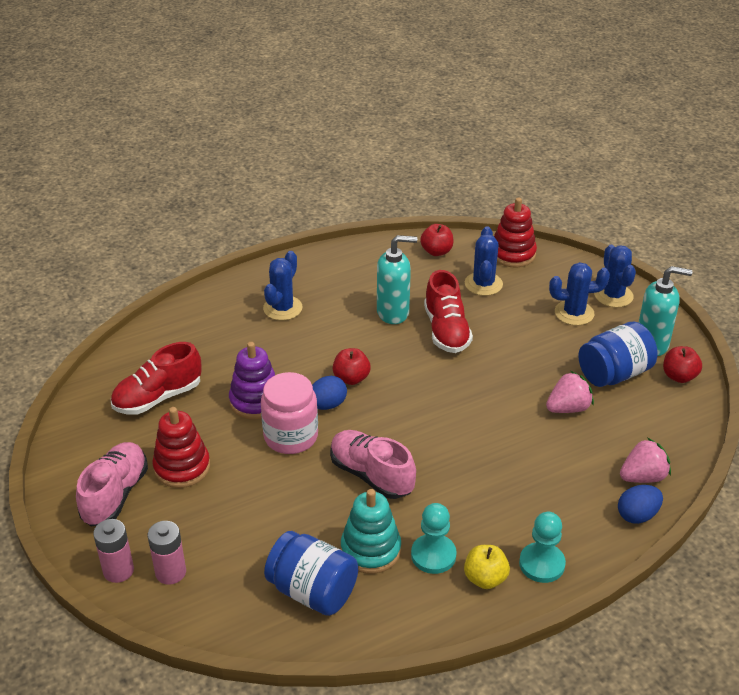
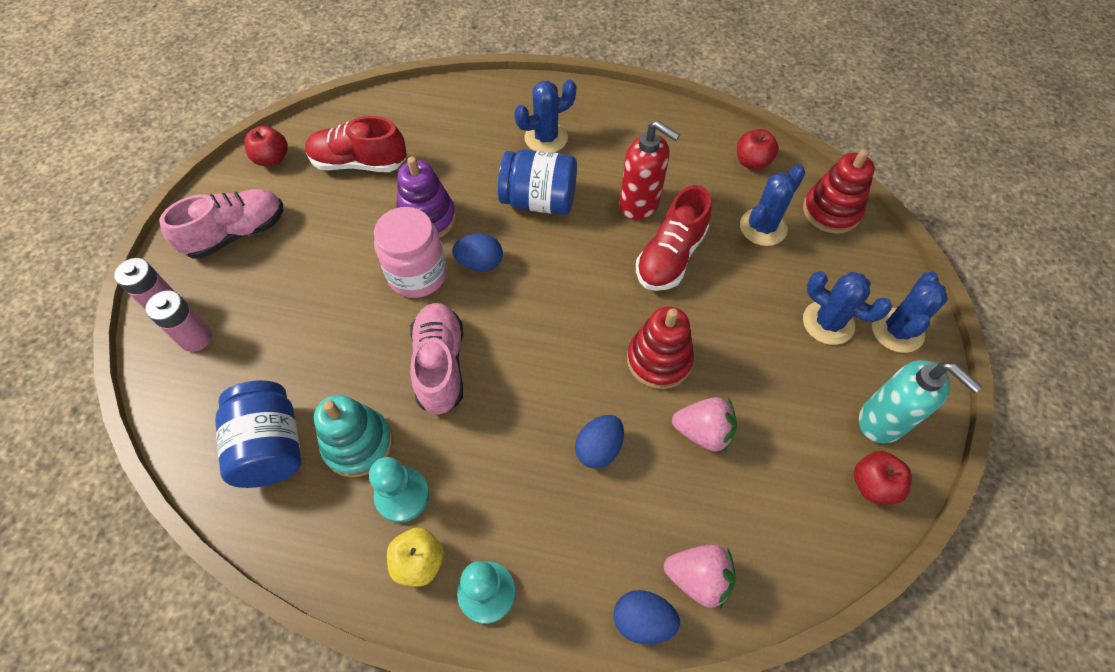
camera: 40 degrees right, 20 degrees up
(182, 467) = (307, 243): red stacking toy -> red stacking toy (659, 360)
(351, 378) = (529, 250): red apple -> red apple (272, 159)
(393, 313) = (640, 204): turquoise soap dispenser -> red soap dispenser
(520, 454) = (598, 448): none -> blue egg
(614, 374) = (797, 427): blue jar -> blue jar (539, 201)

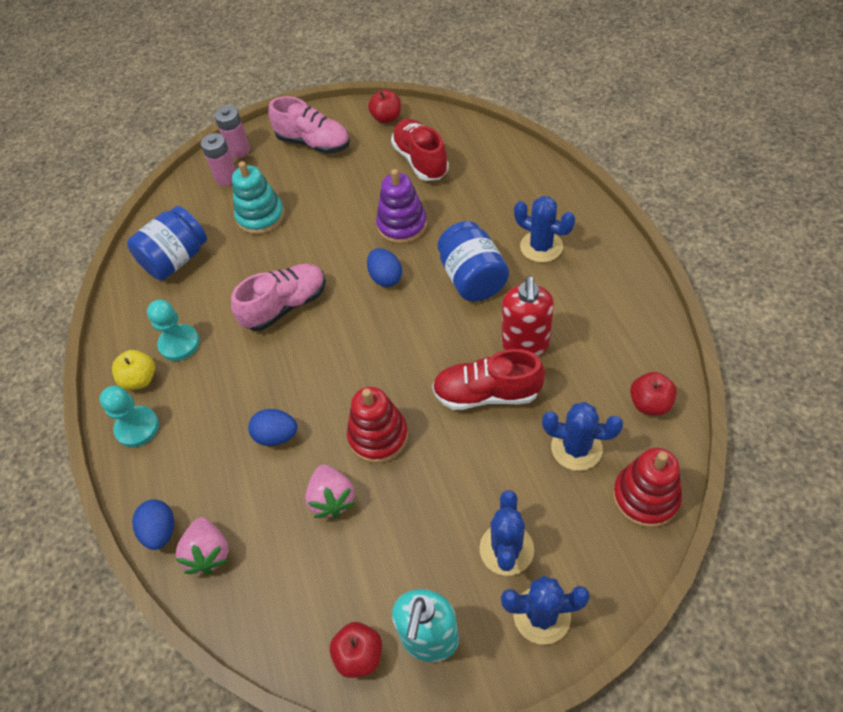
camera: 65 degrees right, 5 degrees down
(358, 444) = (202, 299): turquoise stacking toy -> turquoise stacking toy (261, 217)
(417, 274) = (350, 249): pink jar -> none

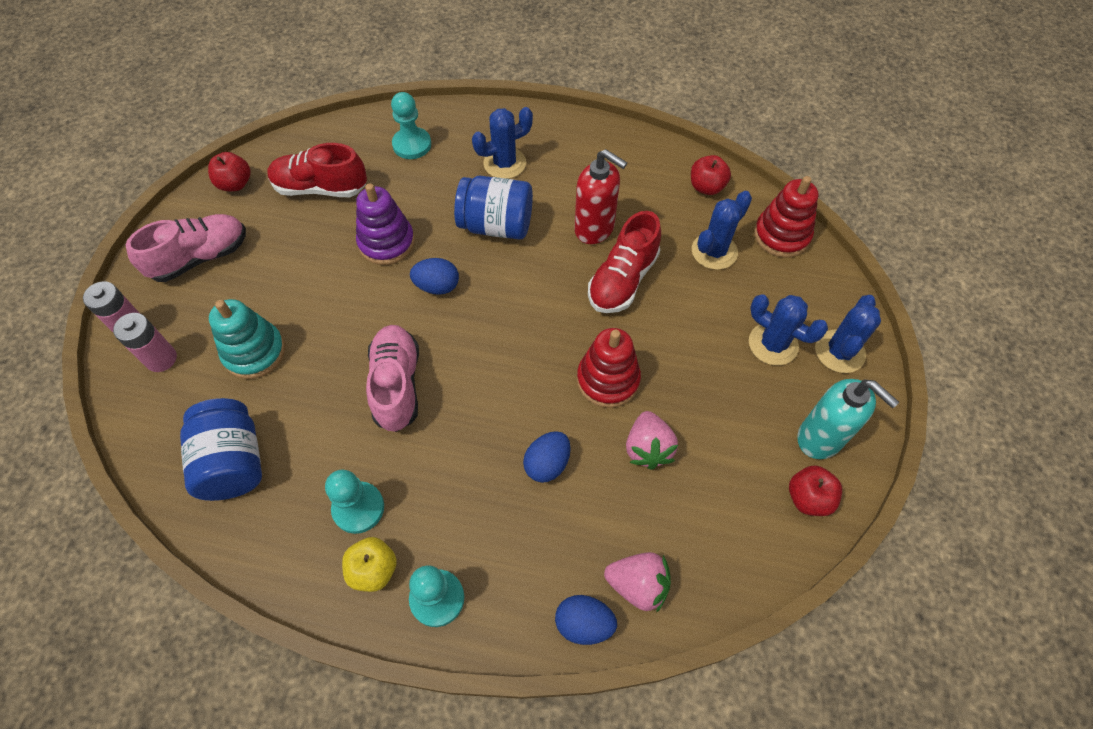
camera: 65 degrees left, 5 degrees up
(332, 499) = (648, 448): pink strawberry -> pink strawberry turned 75 degrees clockwise
(507, 182) = (412, 145): none -> turquoise pawn

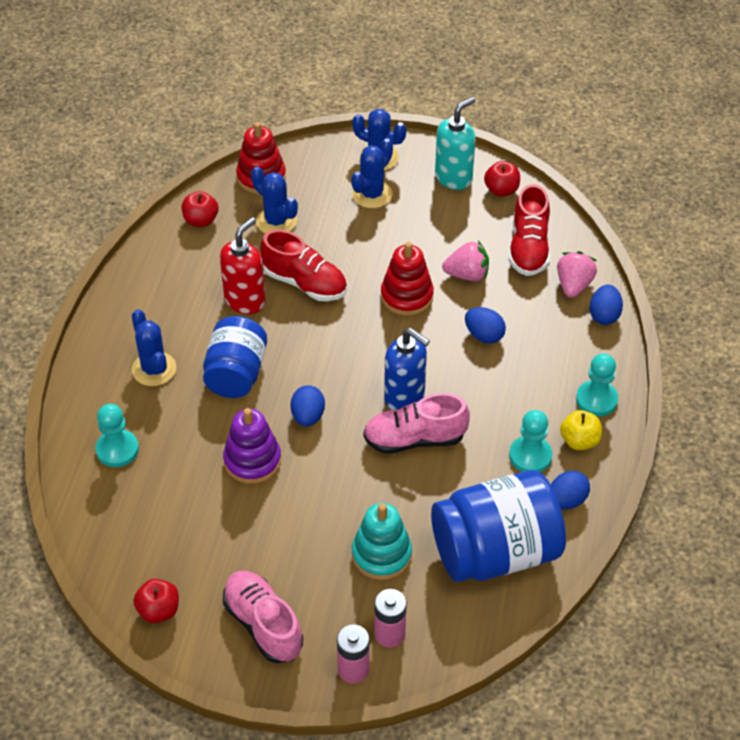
camera: 90 degrees left, 10 degrees down
(233, 462) = (495, 552): blue jar -> blue jar, size x1.53
(287, 546) = (566, 500): none -> blue egg
(320, 188) = (173, 527): red shoe -> red shoe (528, 248)
(456, 376) = (405, 397): none -> blue soap dispenser

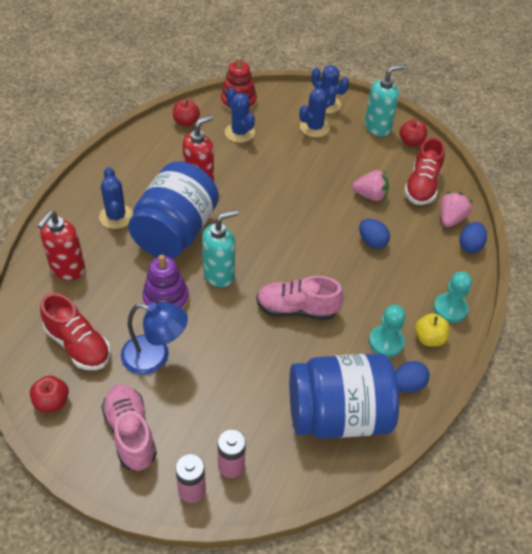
camera: 10 degrees right, 0 degrees up
(117, 450) = (67, 269): turquoise pawn -> red soap dispenser
(236, 374) = (175, 232): blue jar -> blue jar, size x1.53
(262, 532) = (155, 357): none -> blue lamp
(305, 283) = (247, 178): red shoe -> red shoe (78, 345)
(308, 416) = (219, 274): blue egg -> turquoise soap dispenser
(381, 554) = (244, 396): turquoise stacking toy -> none
(405, 397) = (298, 275): blue soap dispenser -> none
(407, 296) = (320, 202): red stacking toy -> none

